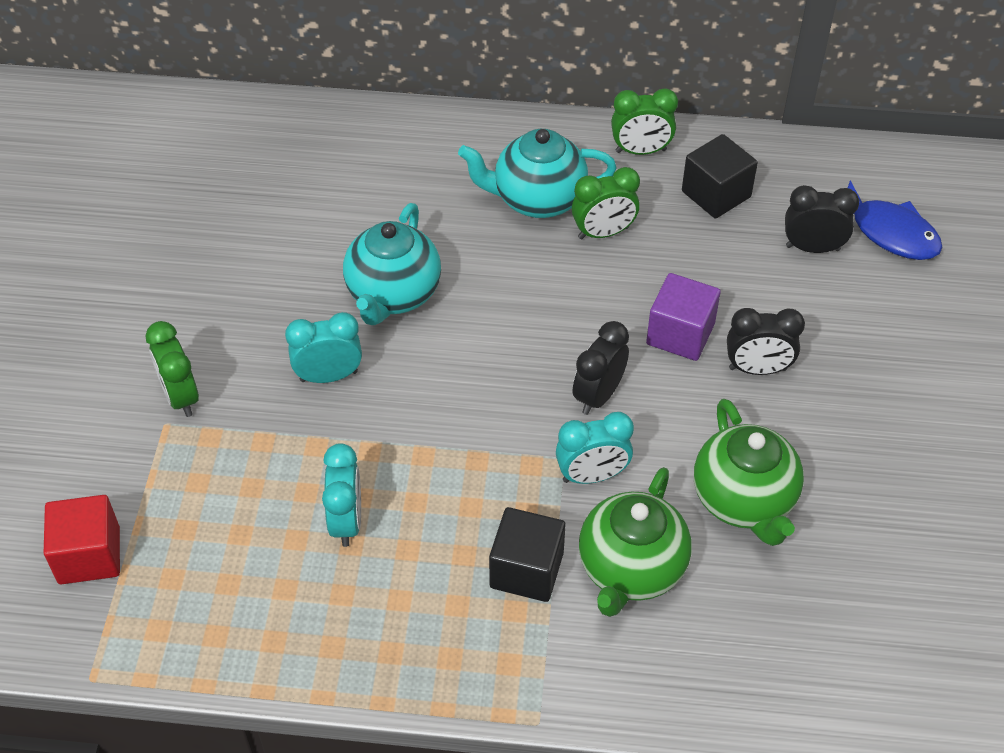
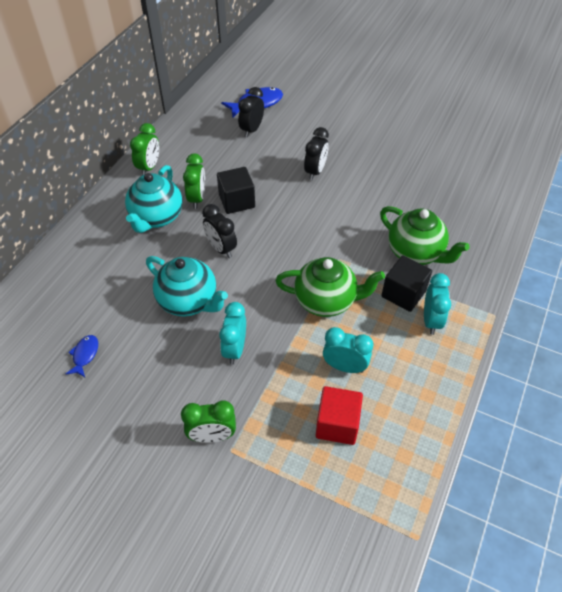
camera: 70 degrees left, 0 degrees up
(89, 555) = (320, 521): red cube -> red cube (337, 424)
(260, 219) = (85, 355): none -> blue fish
(592, 475) = (354, 251): turquoise clock -> turquoise clock (431, 320)
(598, 395) = (305, 233): black clock -> black clock (221, 248)
(680, 334) = (280, 191): purple cube -> none
(716, 194) = (197, 150): black cube -> black cube (237, 201)
(744, 501) = (390, 200): green teapot -> green teapot (326, 301)

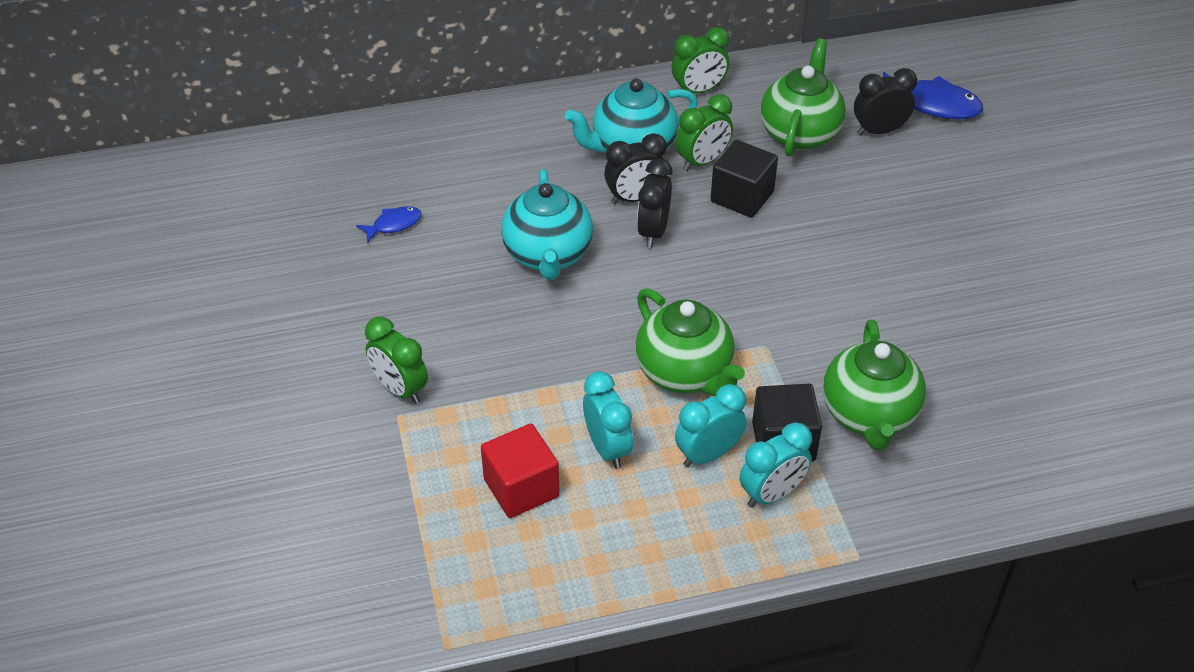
camera: 50 degrees right, 5 degrees down
(221, 154) = (800, 133): none -> green teapot
(235, 349) = (527, 336): turquoise clock -> turquoise clock (708, 454)
(315, 171) = (886, 234): black clock -> black clock (635, 198)

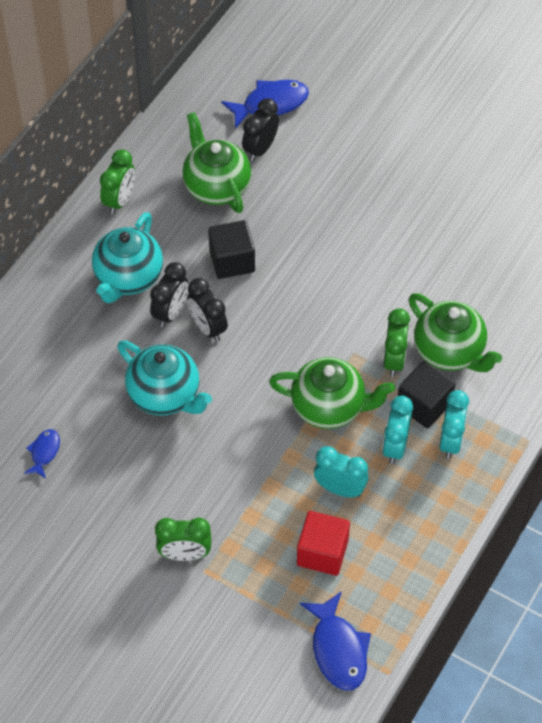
camera: 45 degrees left, 10 degrees up
(427, 583) = (338, 649): none -> blue fish
(702, 161) = (181, 253): green clock -> green clock (394, 360)

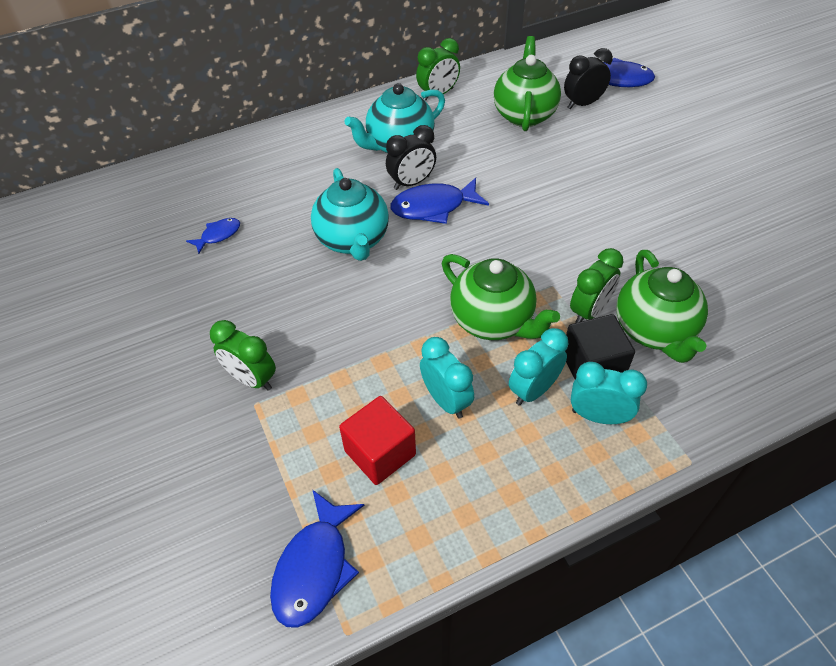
camera: 35 degrees right, 5 degrees down
(208, 328) = (433, 207): black clock -> blue fish
(232, 261) = (495, 168): black cube -> none
(451, 441) = (598, 416): turquoise clock -> turquoise clock turned 120 degrees counterclockwise

